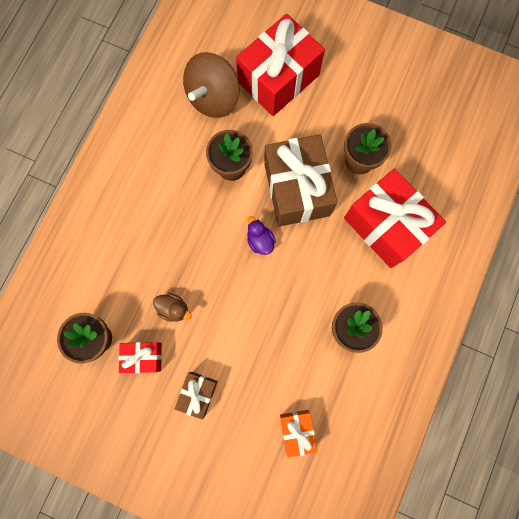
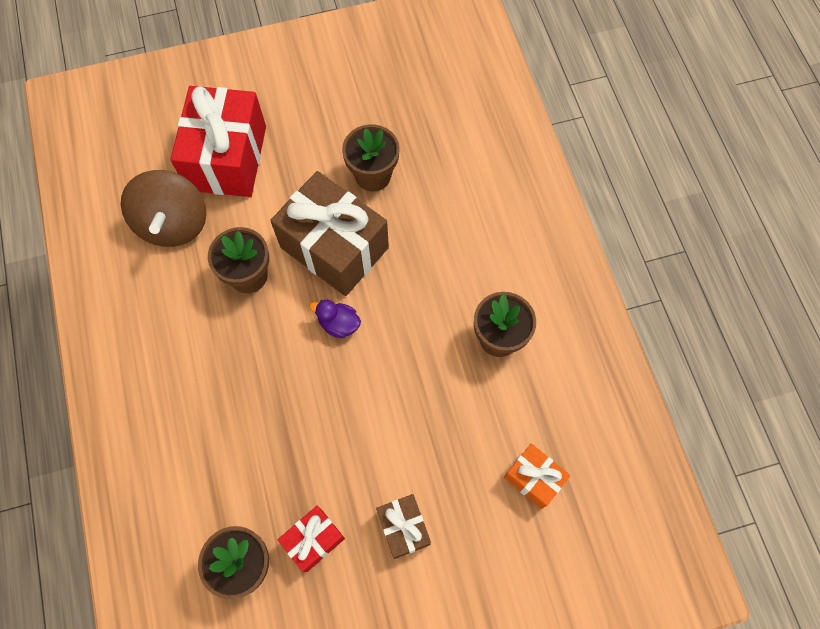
camera: 40 degrees left, 10 degrees down
(174, 308) = (305, 463): brown duck -> none
(386, 225) = (450, 216): red gift -> none

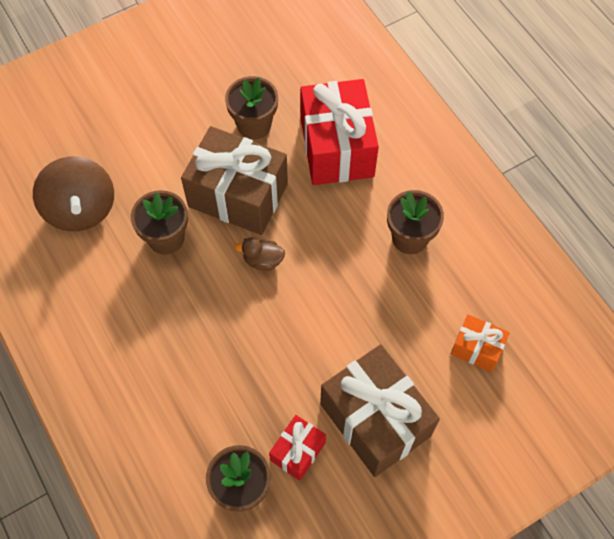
camera: 15 degrees left, 5 degrees down
(227, 158) = (113, 140): red gift -> red gift (337, 148)
(339, 324) = (263, 260): purple duck -> brown duck
(403, 528) = (375, 420): brown gift -> brown gift, size x2.00

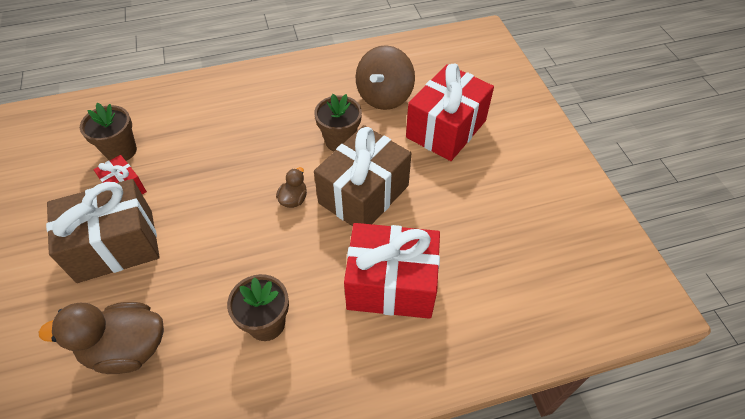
camera: 105 degrees right, 10 degrees down
(81, 209) = (384, 96): brown spinning top -> brown spinning top turned 60 degrees counterclockwise
(124, 136) = (446, 129): none -> red gift
(254, 125) = (436, 221): brown flower pot -> none
(476, 348) = (127, 348): orange gift -> brown duck

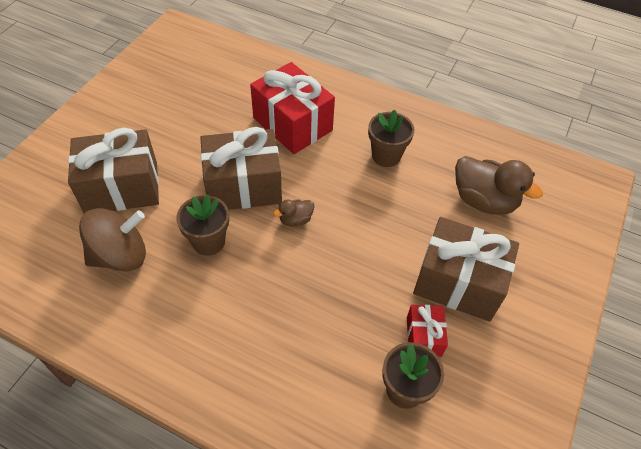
camera: 140 degrees left, 0 degrees up
(446, 129) = (122, 188): red gift -> brown gift

